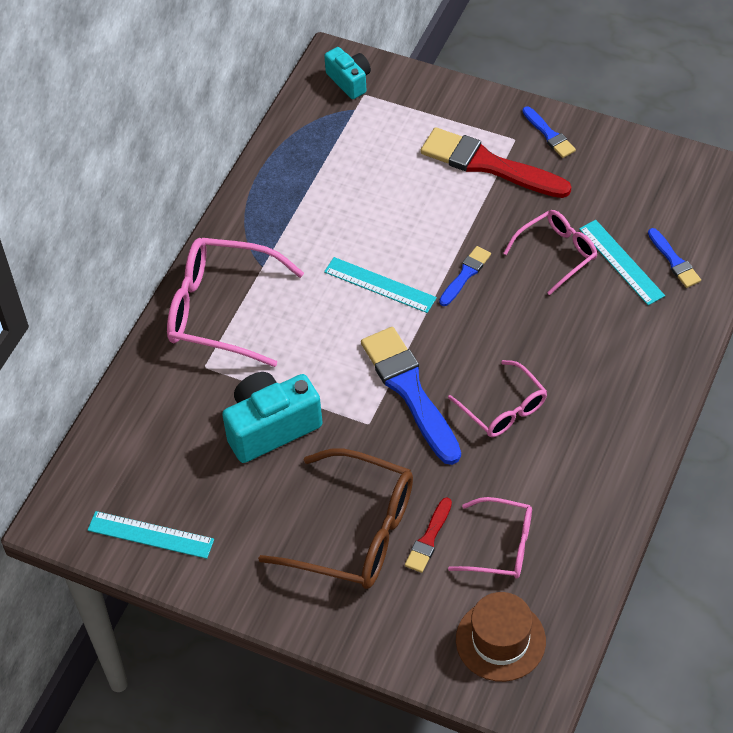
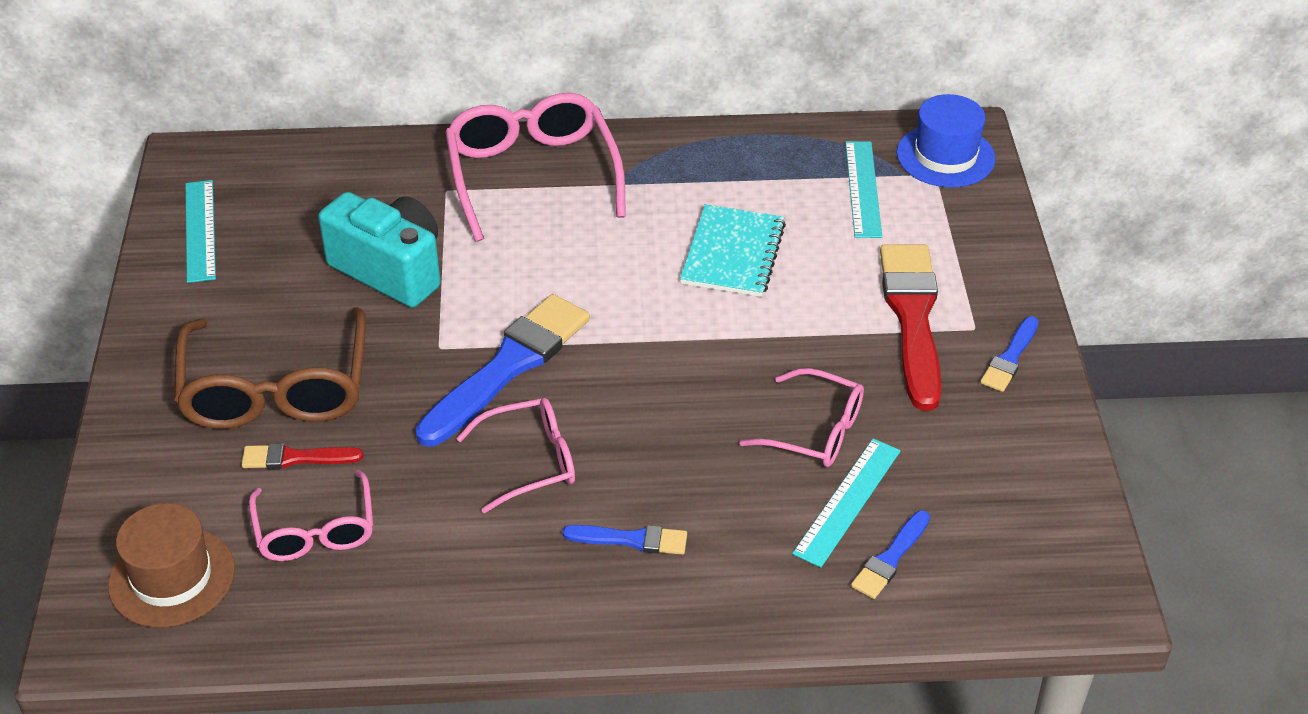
camera: 60 degrees right, 10 degrees down
(349, 81) = (945, 156): turquoise camera -> blue hat
(374, 230) = (733, 254): none -> turquoise notebook
(380, 285) = (652, 287): turquoise ruler -> turquoise ruler (863, 189)
(465, 275) = (719, 356): blue brush -> blue brush (631, 540)
(503, 408) = (530, 462): pink glasses -> pink glasses turned 135 degrees counterclockwise

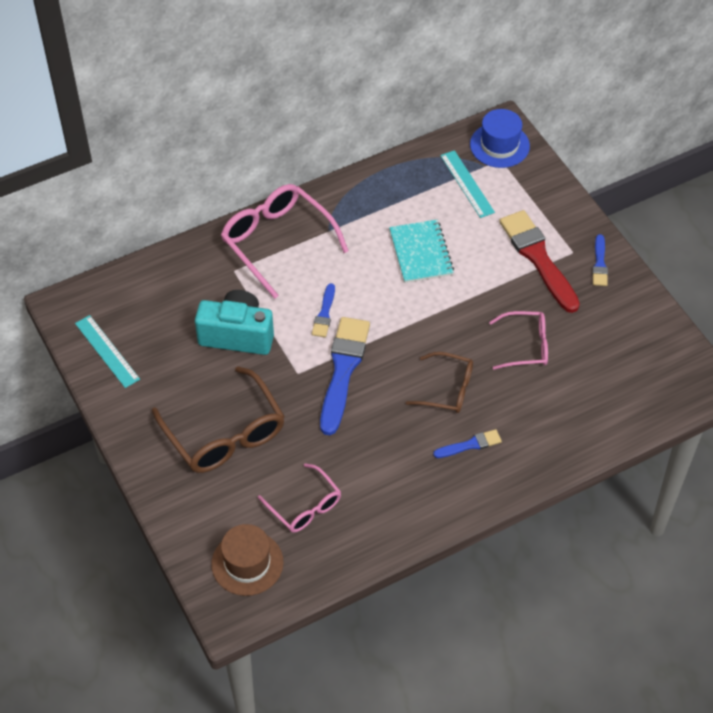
camera: 25 degrees left, 10 degrees up
(296, 458) = (265, 470): red brush -> none
(530, 462) = (391, 422): pink glasses -> none
(649, 448) = (447, 389): none -> brown glasses
(848, 501) = (564, 380): turquoise ruler -> none
(890, 558) = (602, 403): blue brush -> blue brush (324, 314)

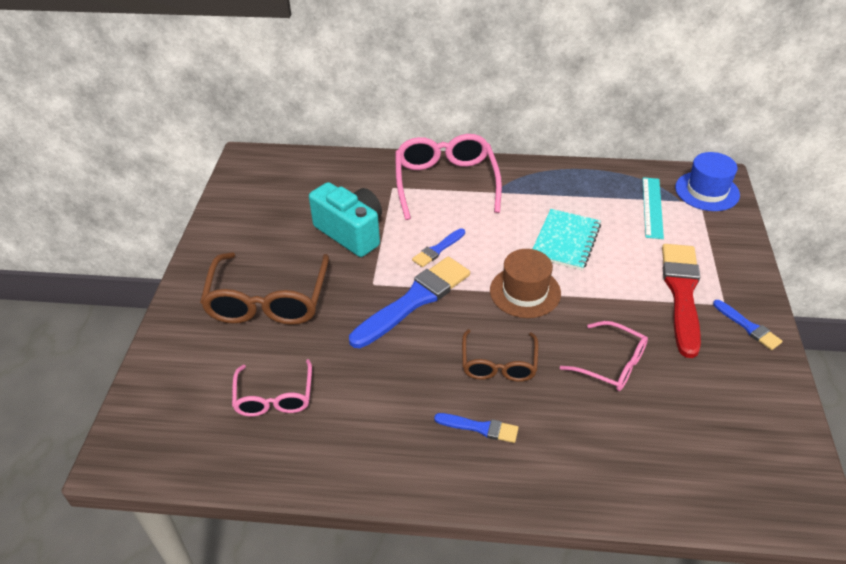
camera: 35 degrees right, 10 degrees down
(107, 351) = (243, 199): turquoise ruler -> none
(247, 563) = (178, 419): brown hat -> brown hat (525, 292)
(447, 389) = (499, 364): brown glasses -> brown glasses turned 45 degrees clockwise
(599, 264) = (748, 327): blue brush -> blue brush turned 75 degrees counterclockwise

